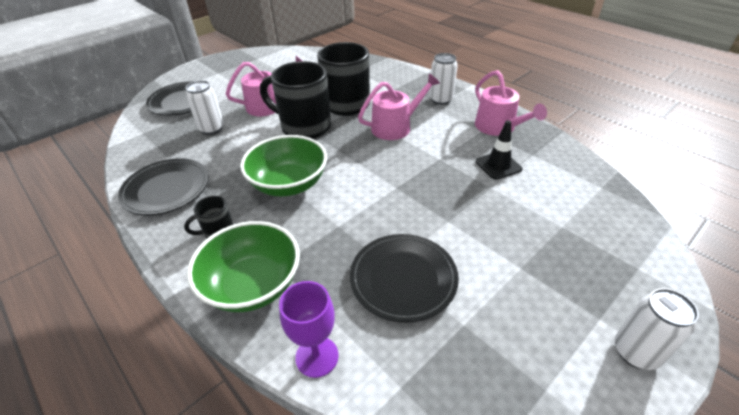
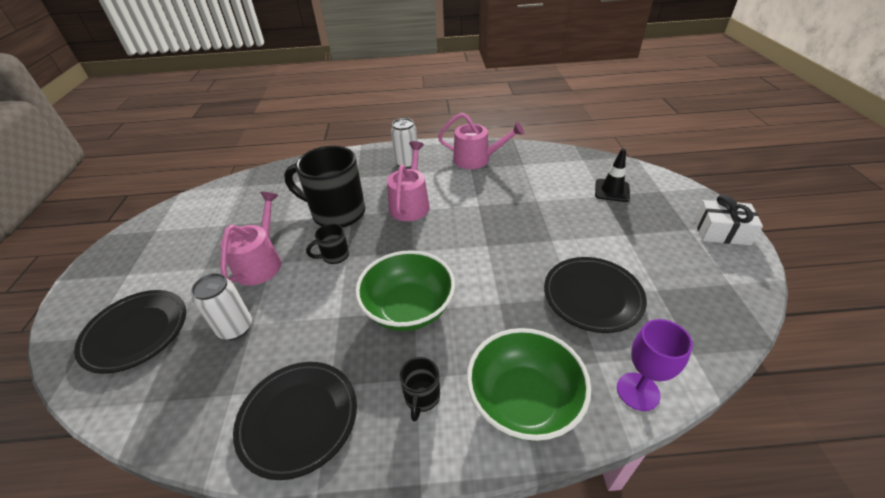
camera: 50 degrees left, 0 degrees up
(304, 127) = (334, 256): black mug -> black mug, size x0.45
(498, 165) = (517, 184): black traffic cone -> black traffic cone (612, 190)
(636, 352) = (721, 232): white can -> white gift

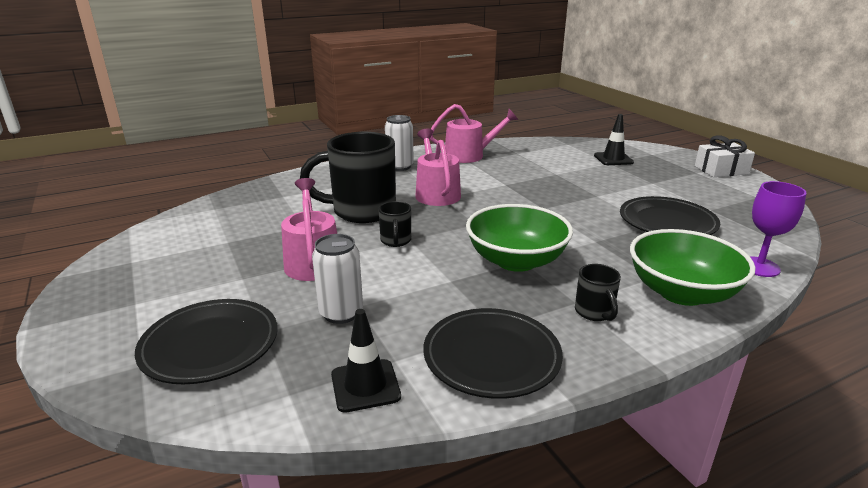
camera: 25 degrees left, 15 degrees down
(192, 414) = (365, 385): none -> black traffic cone
(334, 256) = (395, 241): black mug -> black mug turned 45 degrees counterclockwise

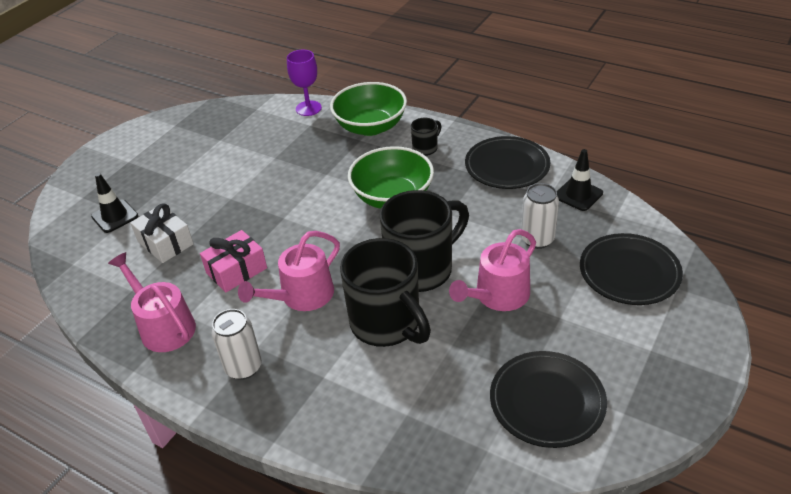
camera: 120 degrees left, 15 degrees up
(395, 241) = (421, 269): black mug -> black mug, size x2.21
(496, 181) = (236, 270): none -> pink gift
(667, 222) = (263, 152): black plate -> black plate (547, 402)
(721, 170) = (114, 150): white gift -> white gift (165, 243)

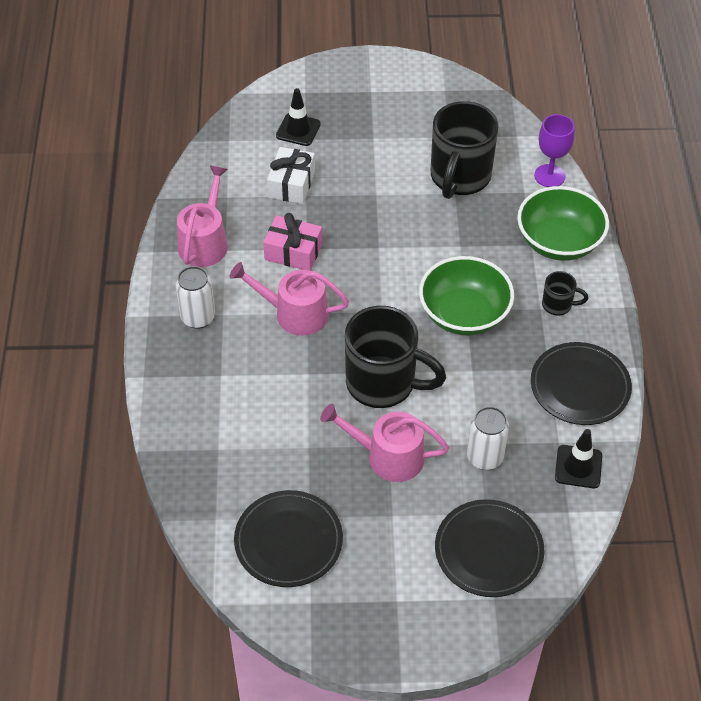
camera: 55 degrees right, 10 degrees up
(387, 324) = (301, 390): black mug -> black mug (459, 177)

